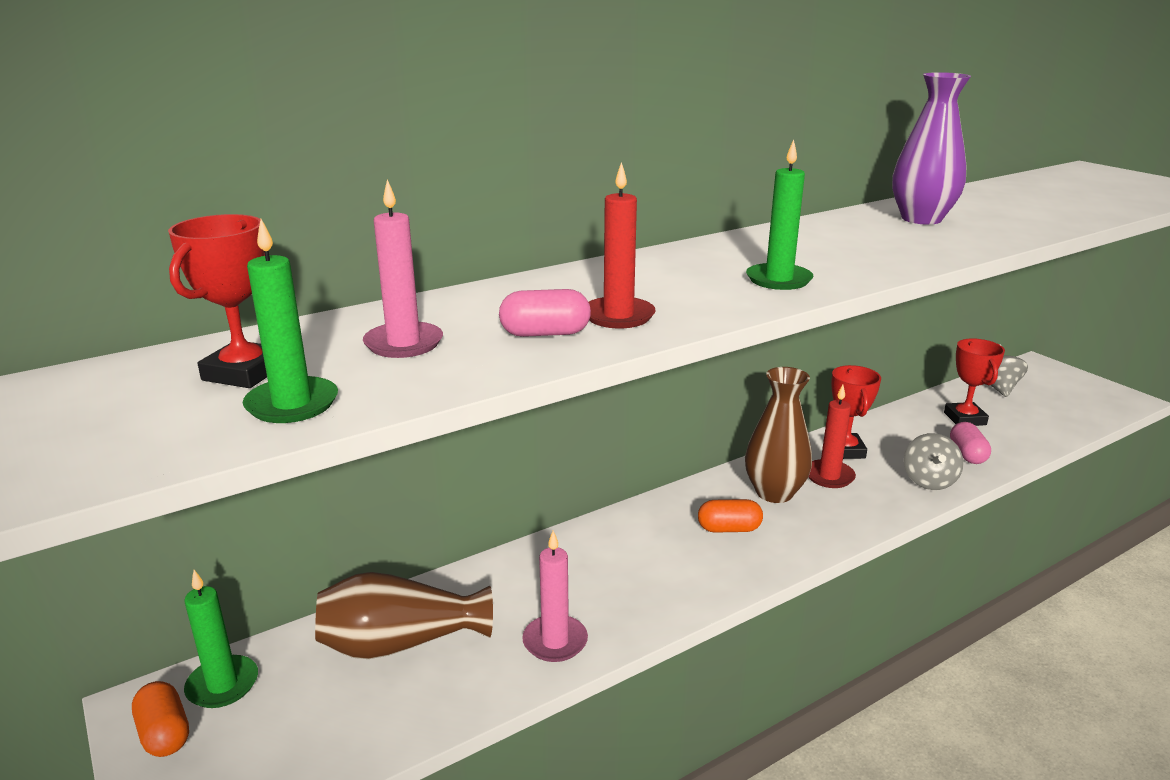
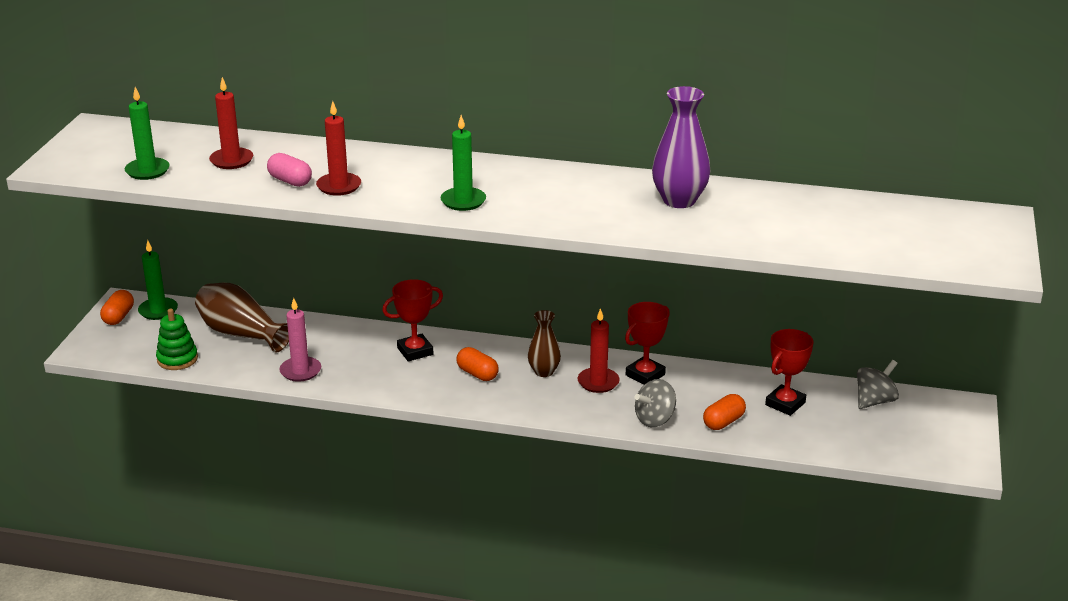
camera: 45 degrees right, 5 degrees up
(244, 372) = (158, 149): red trophy -> red trophy (415, 351)
(363, 736) = (177, 359): none -> green stacking toy
(404, 343) = (231, 160): pink candle -> red candle
(774, 493) = (544, 372): brown vase -> brown vase, size x0.63
(967, 454) = (723, 422): pink capsule -> orange capsule

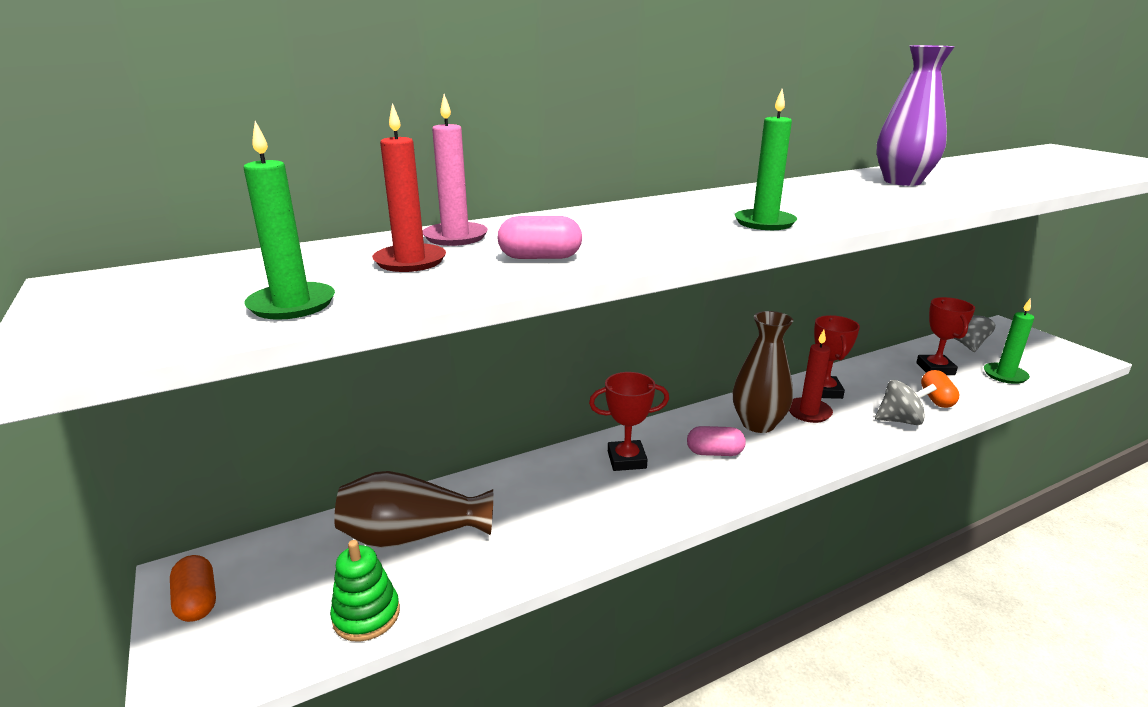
camera: 40 degrees left, 5 degrees down
(158, 310) = (254, 562): green candle -> green candle (1005, 375)
(300, 371) = (548, 542): pink candle -> pink candle (455, 237)
(339, 186) = (610, 246): red candle -> none
(415, 351) = (626, 460): red trophy -> red trophy turned 60 degrees clockwise
(477, 374) = (714, 453): orange capsule -> pink capsule
(544, 372) = (758, 424): brown vase -> brown vase, size x1.59
(655, 419) = (900, 420): grey spinning top -> grey spinning top turned 105 degrees counterclockwise

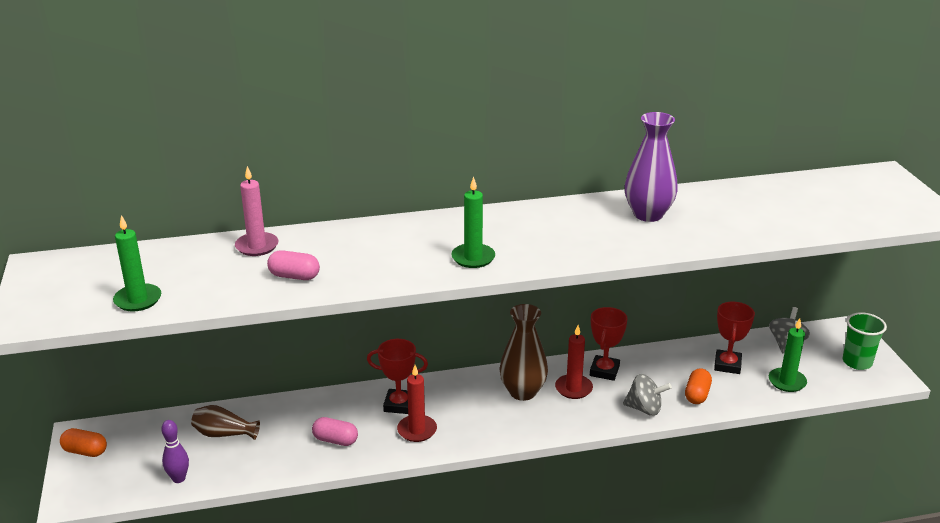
camera: 15 degrees right, 5 degrees up
(197, 601) = (85, 451): orange capsule -> orange capsule turned 60 degrees counterclockwise
(366, 615) = (179, 478): green stacking toy -> purple bowling pin
(410, 261) = (216, 269): red candle -> red candle (417, 430)
(412, 535) = (224, 434): brown vase -> brown vase, size x0.63
(714, 453) = (469, 410): pink capsule -> pink capsule (335, 440)
(1044, 350) = (857, 362): none -> green cup

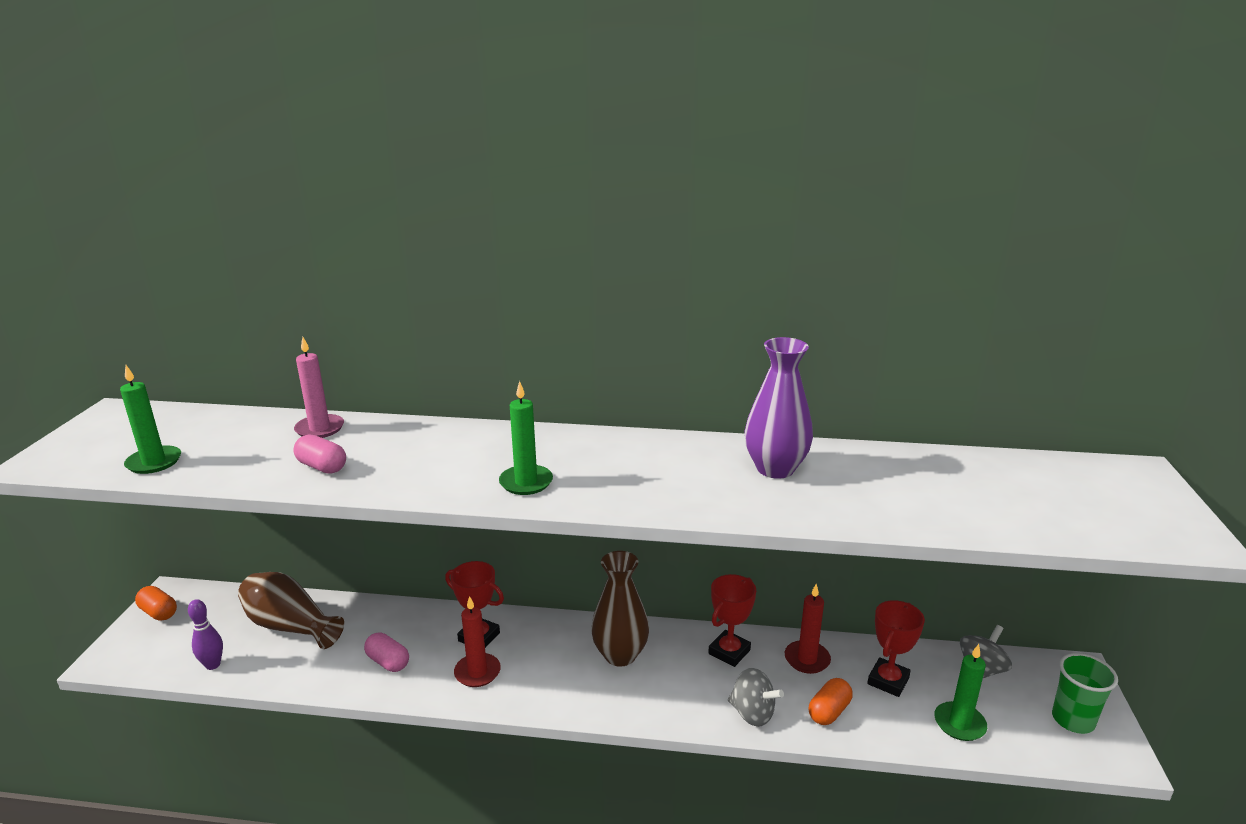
camera: 20 degrees right, 5 degrees down
(224, 434) = (290, 626): brown vase -> brown vase, size x1.59
(573, 388) = (681, 665): red candle -> red candle (807, 659)

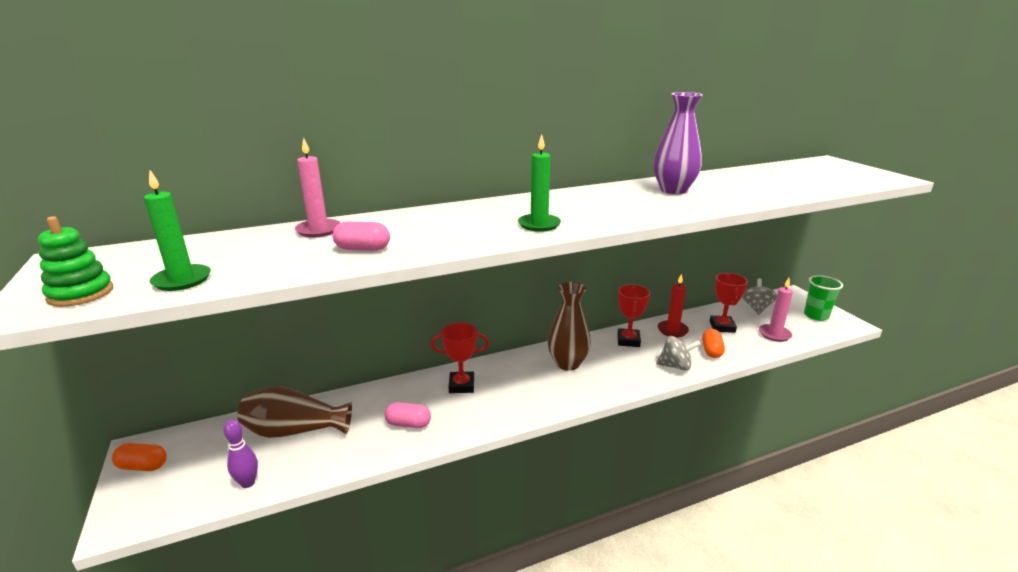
camera: 30 degrees left, 0 degrees up
(81, 456) = (81, 294): none -> green stacking toy
(477, 672) = (484, 406): red candle -> none
(959, 724) = (774, 334): green candle -> pink candle

